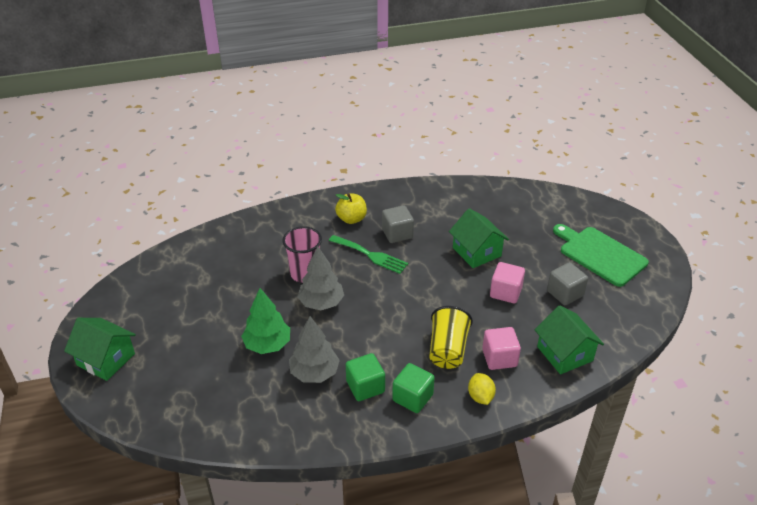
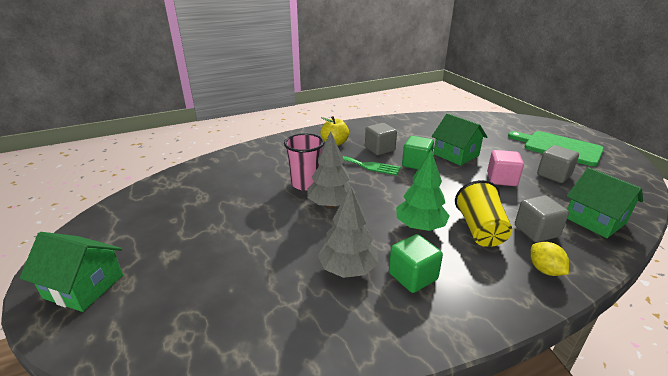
camera: 10 degrees left, 10 degrees down
(267, 345) = (284, 247): green tree -> green tree (420, 227)
(412, 398) = (472, 281): green cube -> green cube (416, 164)
(499, 358) = (536, 231): pink cube -> grey cube

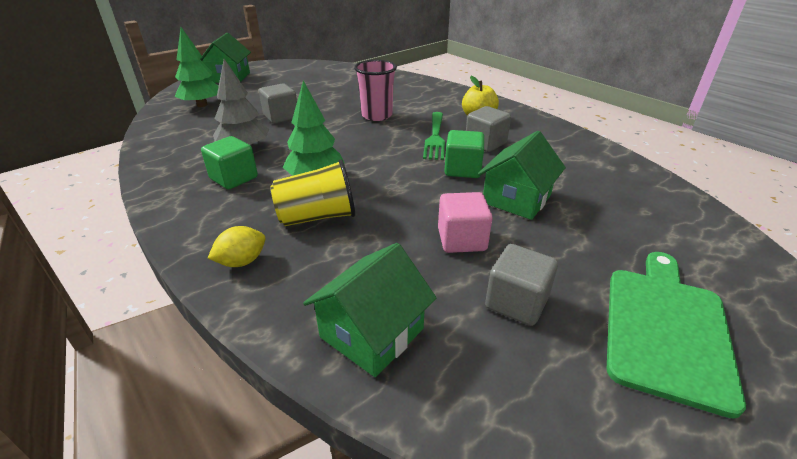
camera: 75 degrees right, 5 degrees up
(184, 313) = (202, 105): none -> green tree
(331, 204) = (343, 131): grey tree -> none
(536, 231) = (324, 262): grey cube -> grey cube (281, 117)

